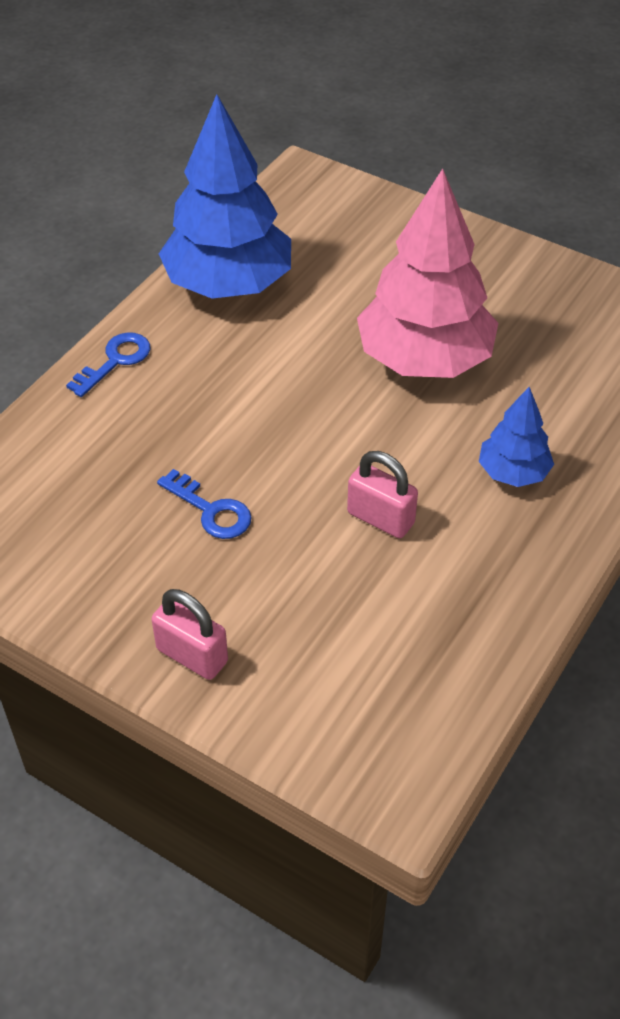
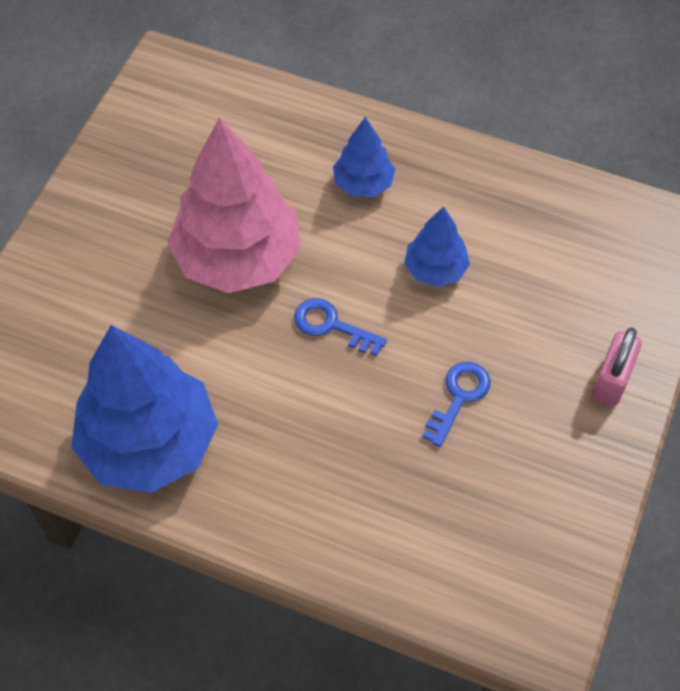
camera: 100 degrees left, 10 degrees up
(115, 361) = (283, 527): blue key -> blue key (332, 325)
(380, 518) = (435, 269): pink padlock -> blue tree

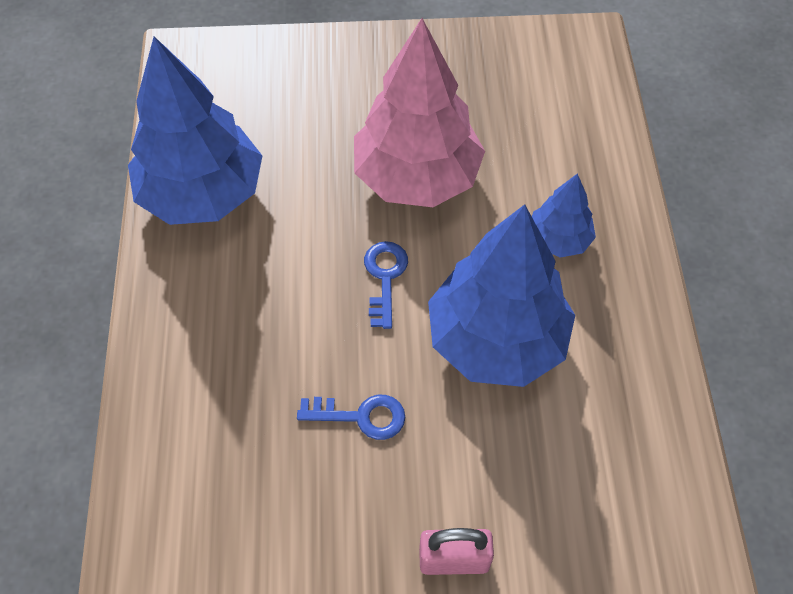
camera: 65 degrees right, 0 degrees up
(435, 269) = (496, 339): blue tree -> blue tree, size x2.02

